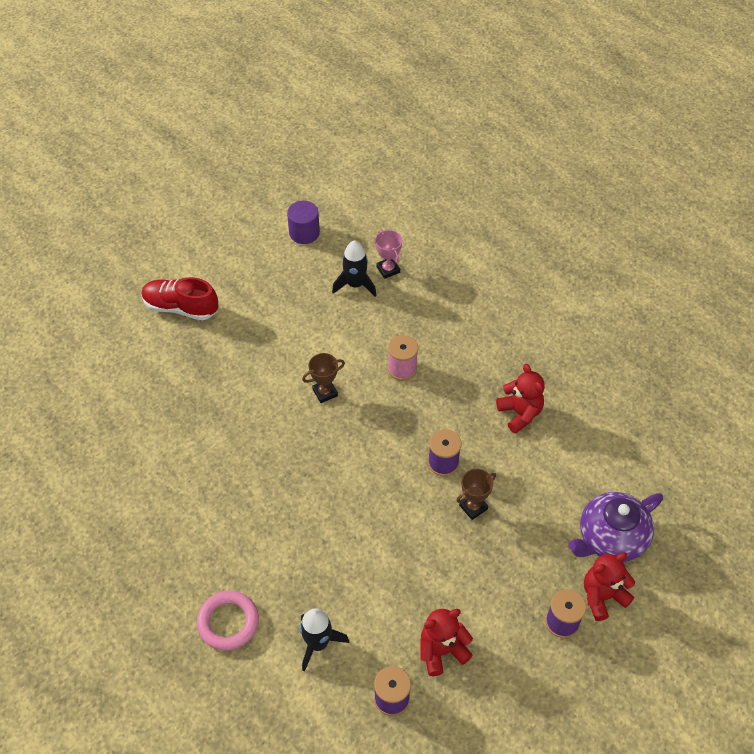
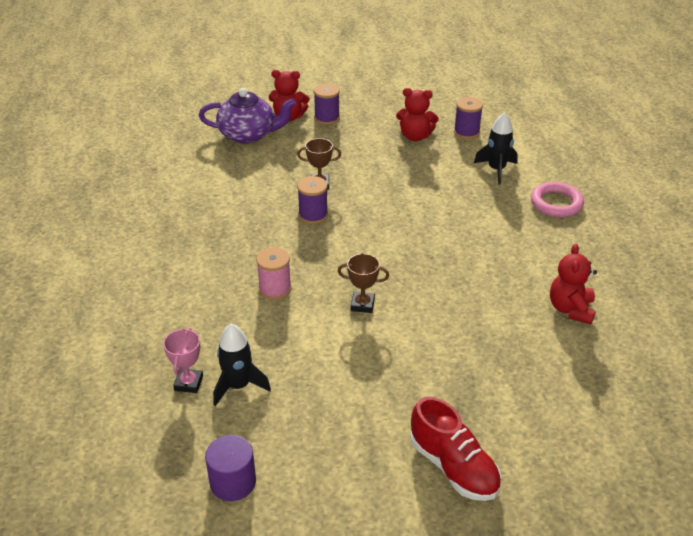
camera: 145 degrees left, 15 degrees down
(520, 413) = (218, 216): red teddy bear -> red teddy bear (571, 309)

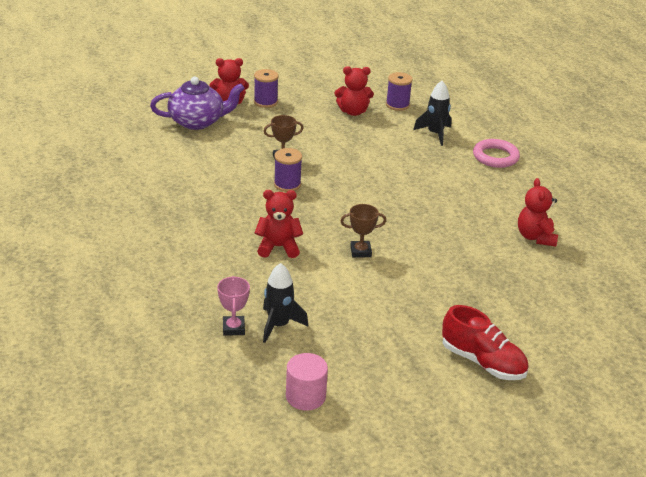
camera: 15 degrees left, 5 degrees down
(233, 482) = (305, 396): purple cylinder -> pink cylinder
(275, 289) = (278, 247): pink spool -> red teddy bear

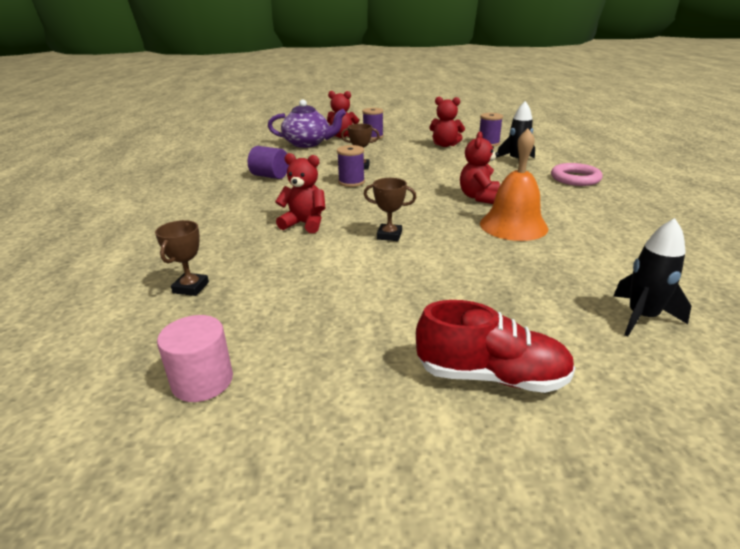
camera: 20 degrees right, 5 degrees down
(196, 184) = (270, 176): none -> purple cylinder
(233, 328) = (191, 287): pink trophy -> brown trophy
(279, 325) = (243, 291): black rocket -> black rocket (642, 317)
(458, 227) = (513, 225): none -> orange bell
(483, 362) = (491, 376): red shoe -> red shoe turned 45 degrees counterclockwise
(535, 237) = (608, 243): red teddy bear -> red teddy bear (479, 197)

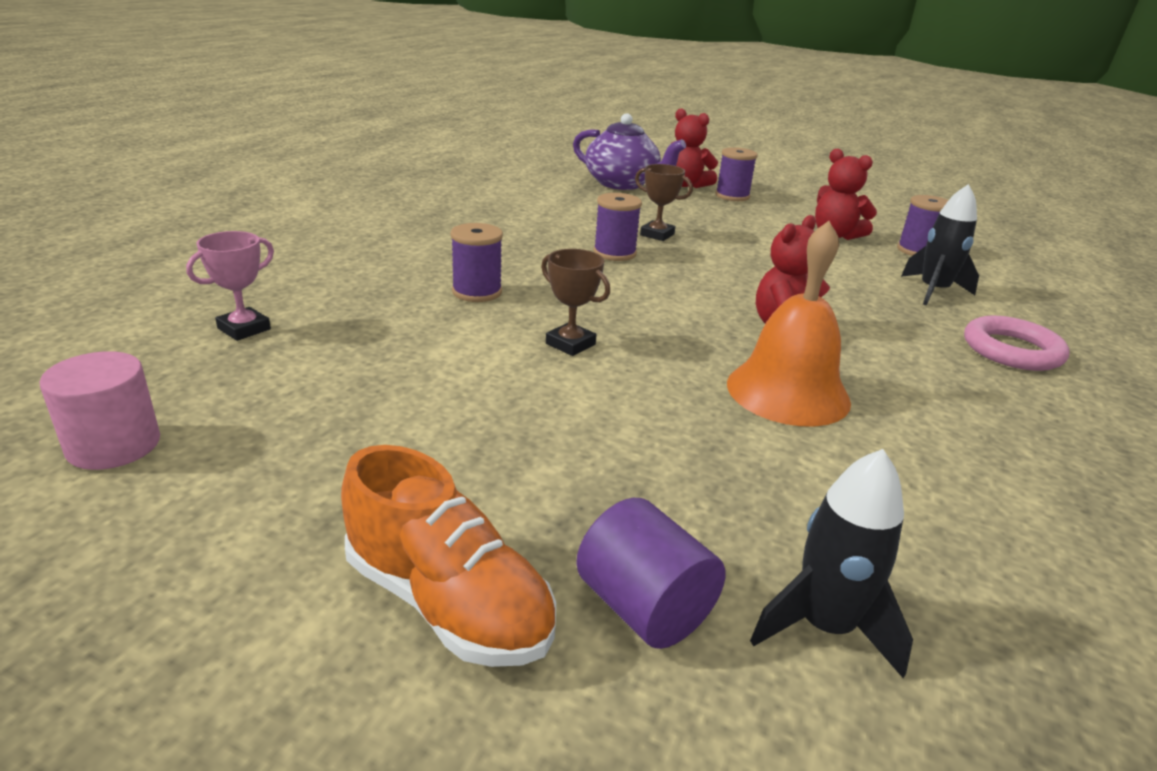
camera: 25 degrees right, 0 degrees up
(191, 287) = (244, 329): brown trophy -> pink trophy
(270, 176) = (515, 216): purple cylinder -> purple cylinder (644, 607)
(304, 224) = (477, 292): red teddy bear -> purple spool
(491, 376) = (448, 602): red shoe -> orange shoe

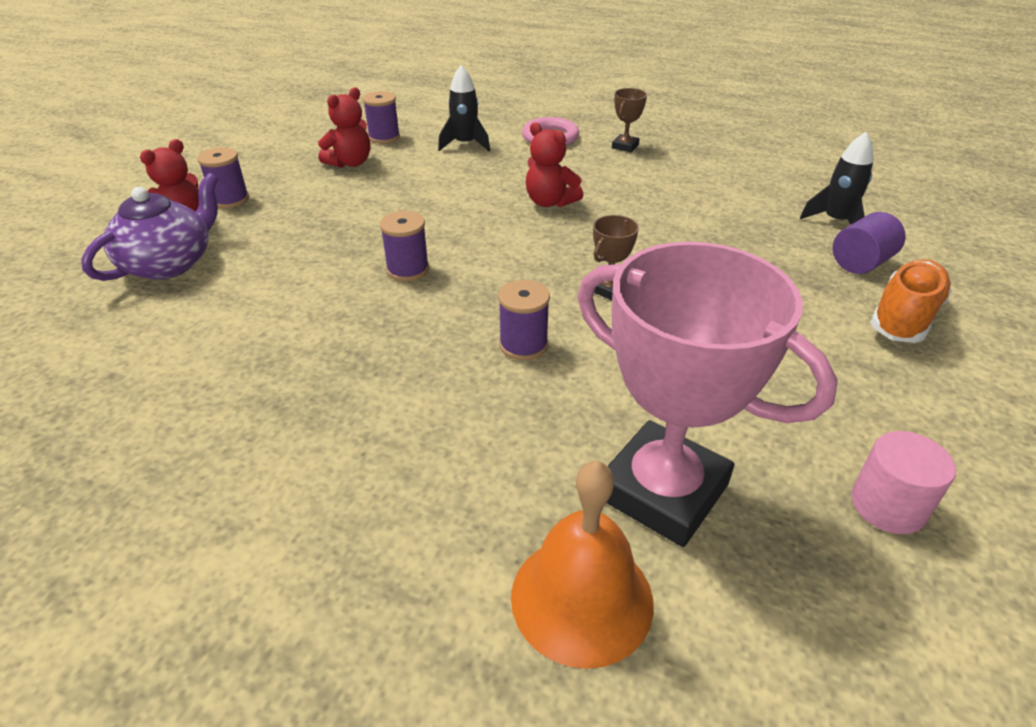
camera: 90 degrees left, 10 degrees up
(244, 329) = (662, 491): pink trophy -> pink trophy, size x2.45
(657, 235) = (353, 246): brown trophy -> brown trophy (625, 146)
(788, 392) = (638, 210): orange bell -> orange bell (582, 598)

